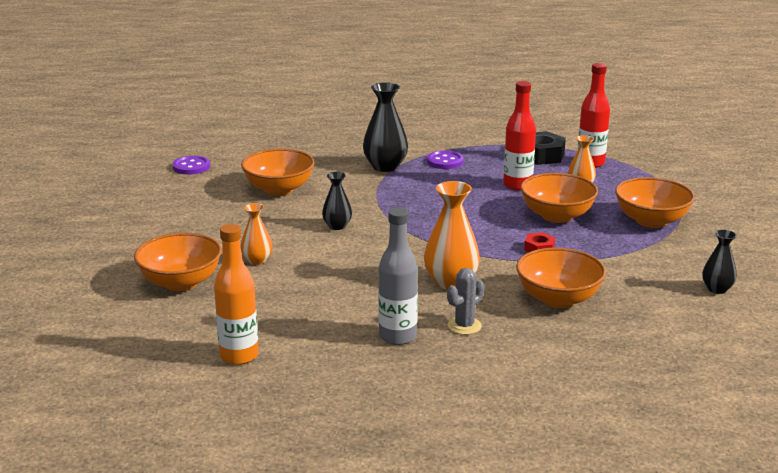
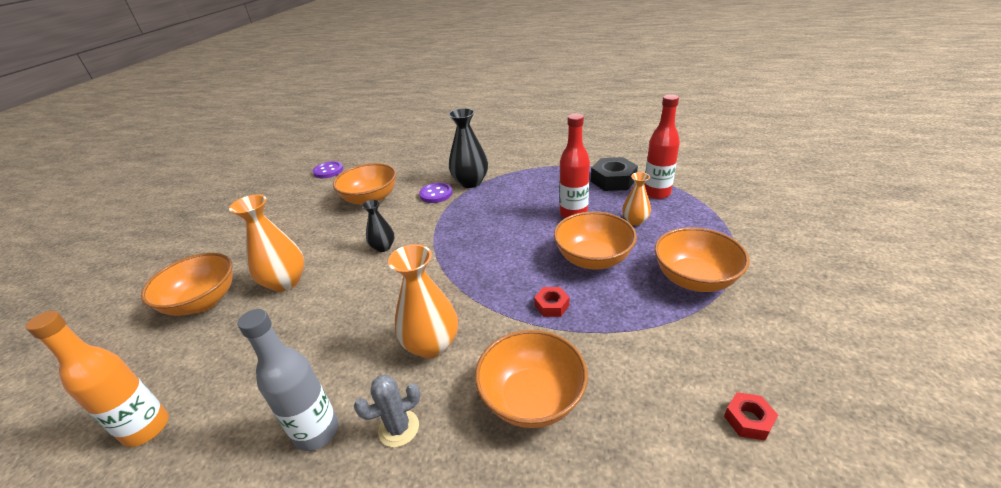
camera: 20 degrees right, 10 degrees up
(257, 260) = (285, 282): orange vase -> orange vase, size x1.69
(445, 161) = (523, 181): purple button -> purple button (436, 194)
(717, 289) = (748, 420): black vase -> red nut

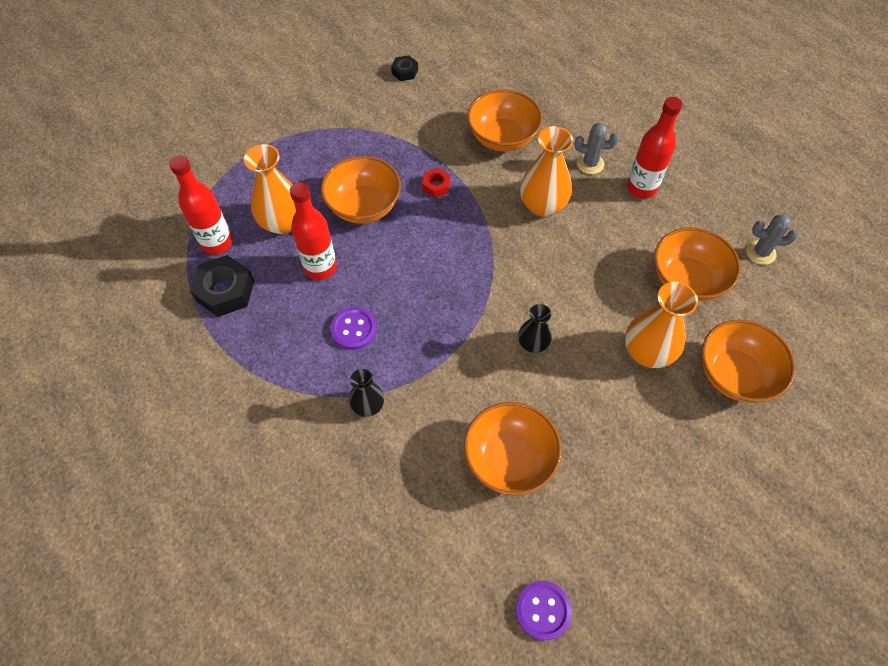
camera: 150 degrees left, 25 degrees up
(147, 428) = (760, 252): orange bottle -> grey cactus
(317, 432) = (641, 188): grey bottle -> red bottle
(436, 194) = (425, 409): purple button -> purple button (353, 329)
(470, 182) = (368, 405): black vase -> black vase, size x0.59
(635, 221) = (282, 222): orange vase -> orange vase, size x1.69
(694, 279) = (319, 147): orange bowl -> orange bowl (687, 280)
(748, 420) = (405, 71): red nut -> black nut

